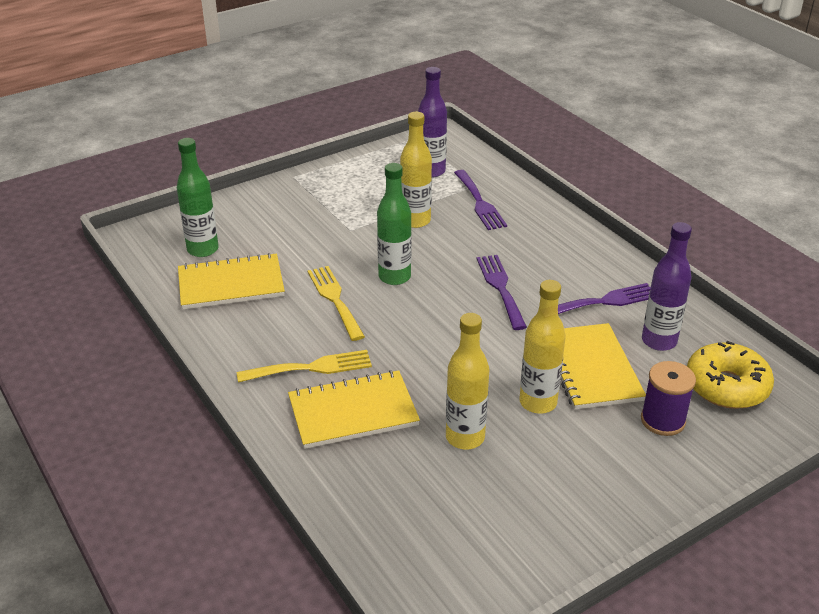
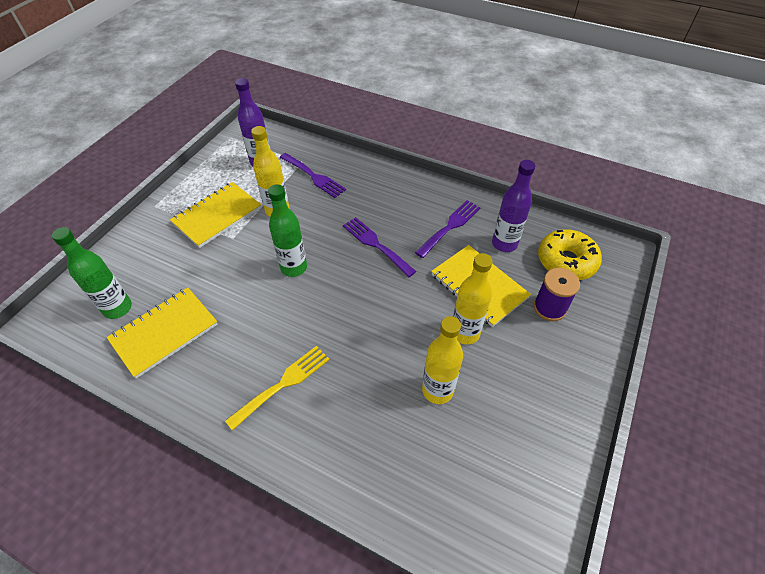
camera: 30 degrees left, 15 degrees up
(335, 299) = (261, 309): yellow fork -> none
(353, 412) = (342, 410): yellow notebook -> yellow notebook (217, 216)

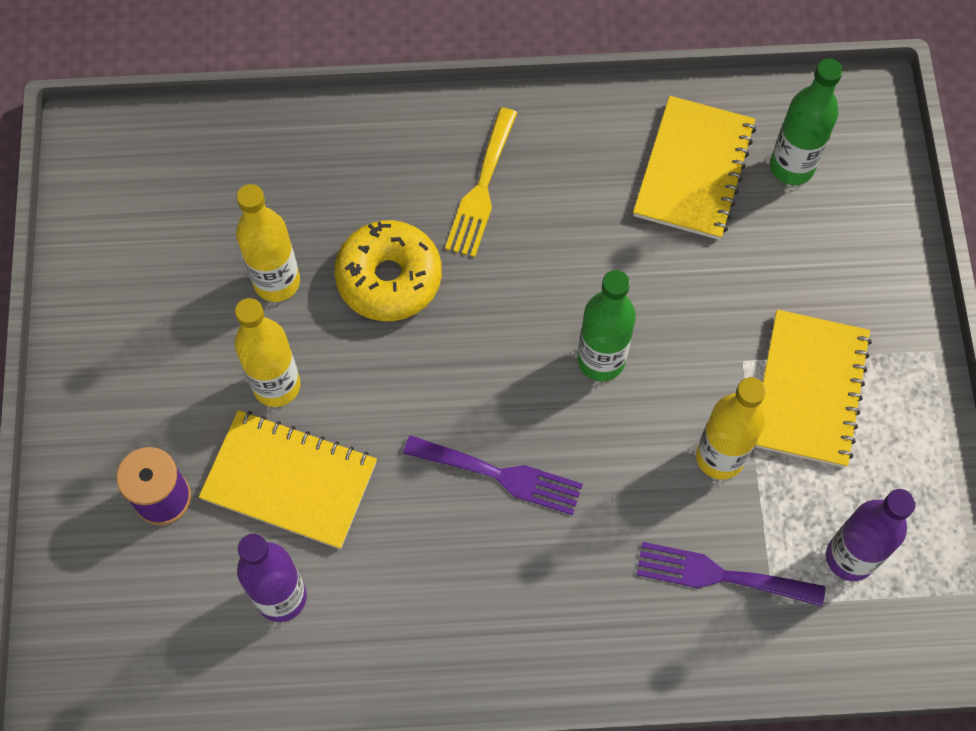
camera: 150 degrees right, 15 degrees up
(450, 226) = (395, 587): purple fork -> none
(566, 261) = (160, 614): yellow donut -> yellow donut (389, 278)

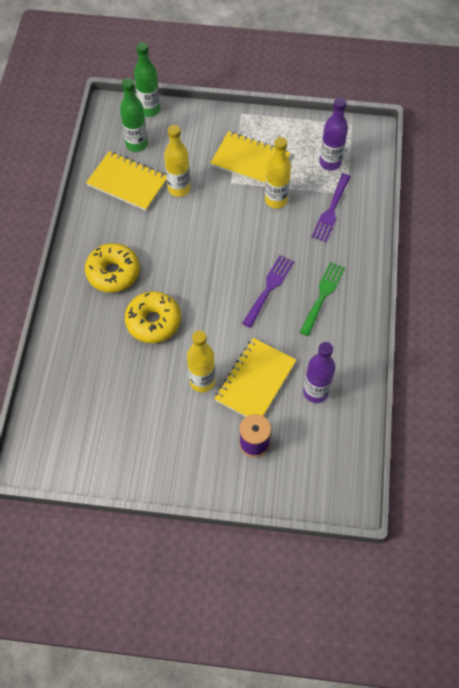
camera: 80 degrees left, 5 degrees down
(277, 282) = (143, 374): yellow bottle -> yellow bottle (179, 188)
(482, 189) = (113, 272): yellow fork -> yellow donut
(503, 584) = (322, 295): none -> green fork
(601, 360) = (218, 237): green bottle -> green bottle (149, 110)

